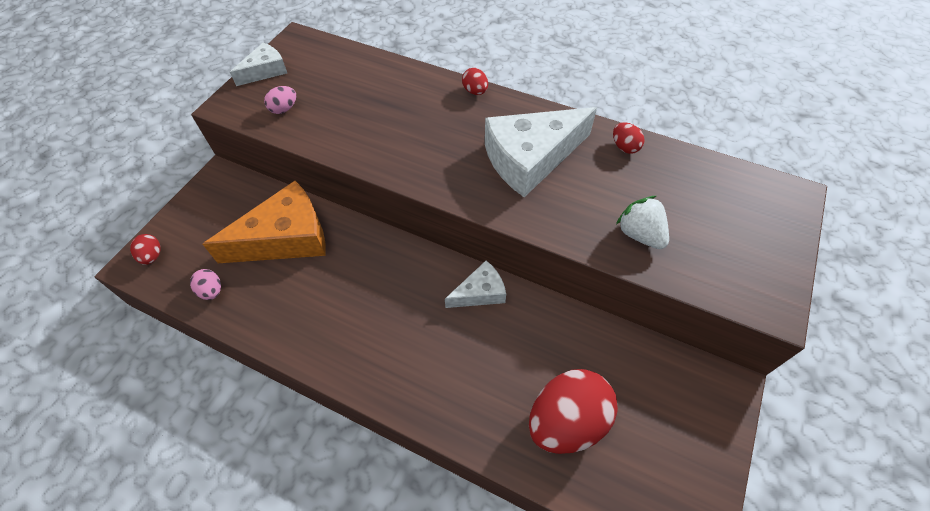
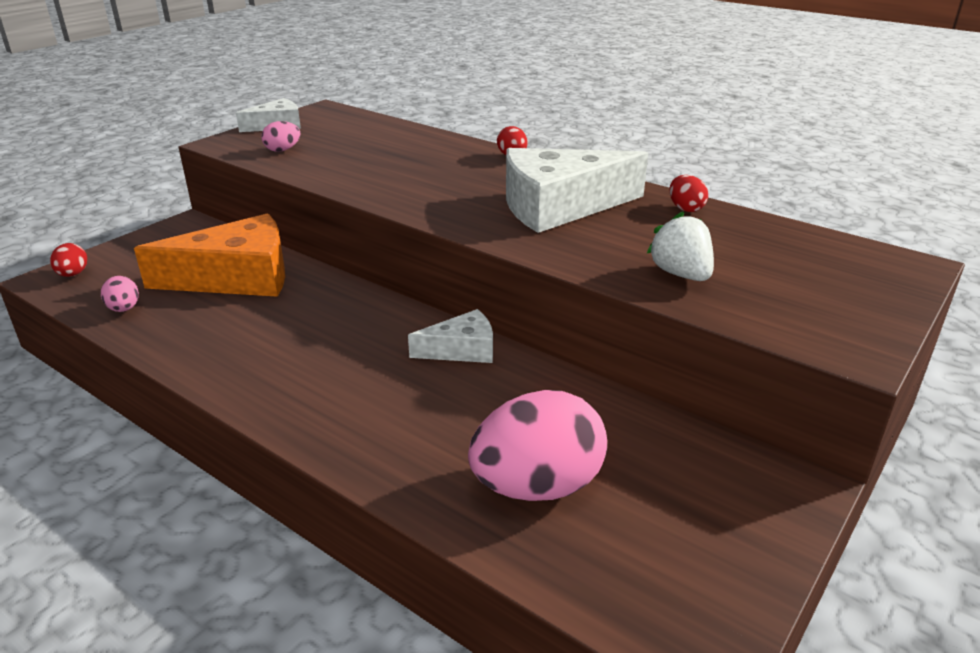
camera: 10 degrees right, 25 degrees down
(566, 421) = (537, 486): red egg -> pink egg

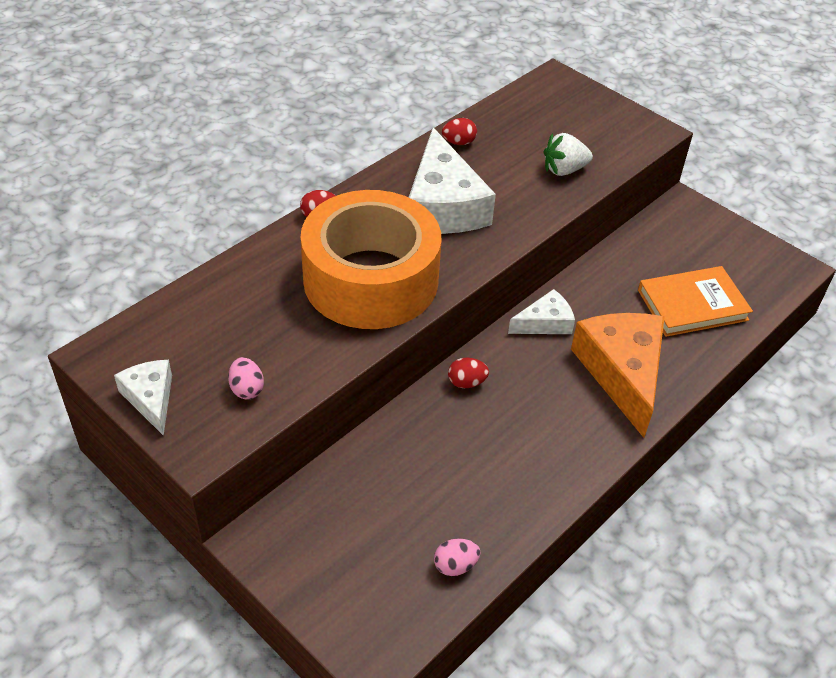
camera: 85 degrees left, 15 degrees up
(73, 274) = (368, 634): red egg -> red egg (466, 382)
(237, 277) = (402, 476): orange cheese -> orange cheese (622, 373)
(425, 181) = (371, 279): none -> orange tape
(462, 350) = (545, 323): white cheese -> white cheese turned 75 degrees clockwise
(537, 486) = (692, 305): pink egg -> orange book

